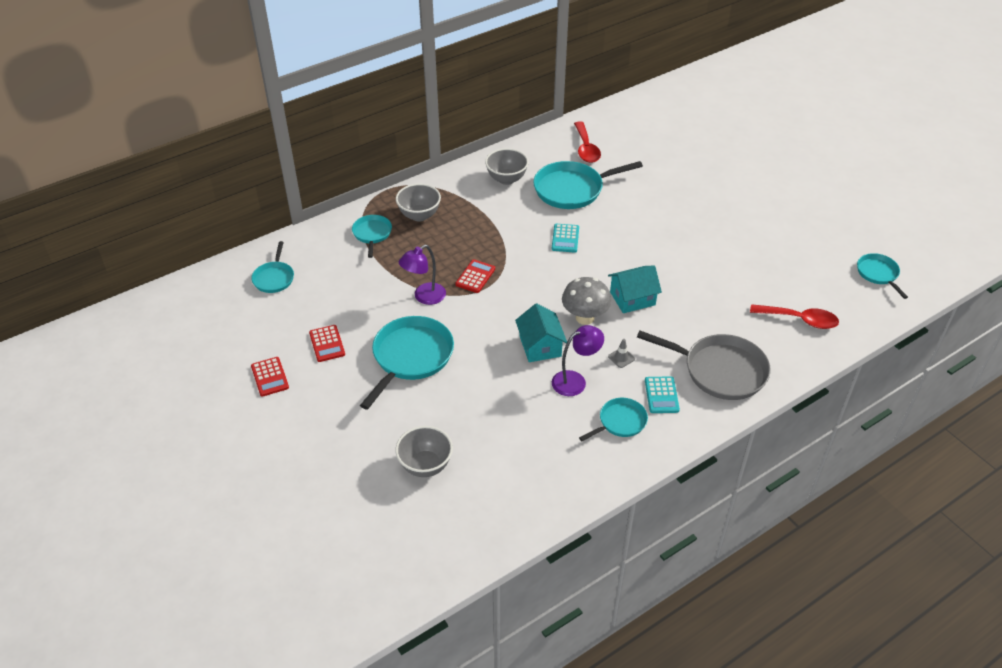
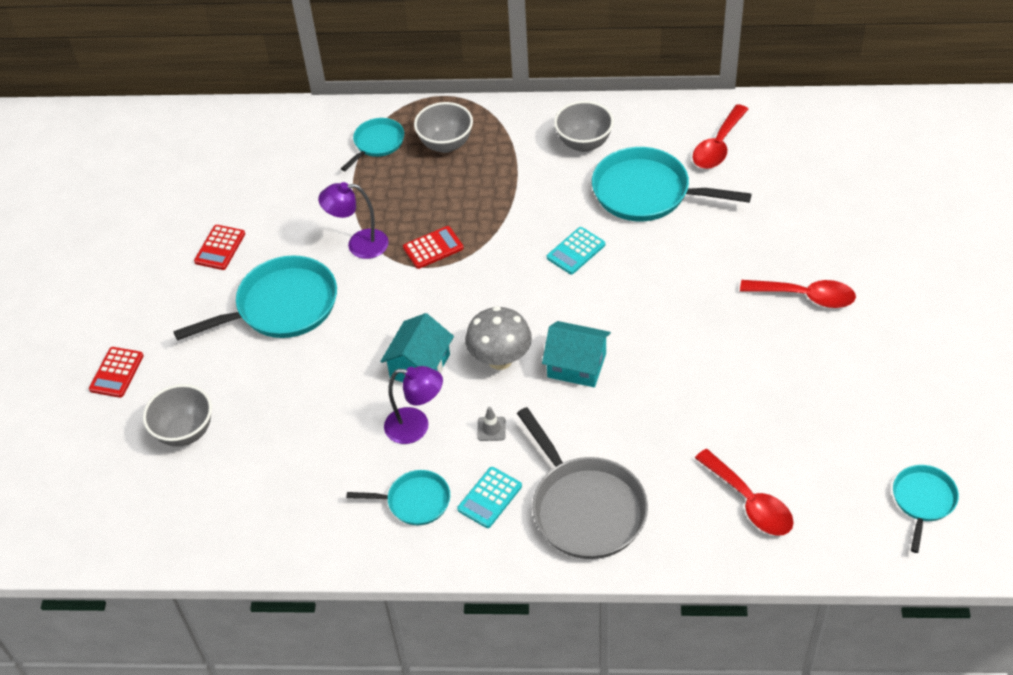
camera: 40 degrees right, 5 degrees up
(270, 377) = (139, 256): red calculator -> red calculator (116, 372)
(274, 278) = (239, 148): turquoise pan -> none
(715, 204) = (806, 297): none -> red spoon

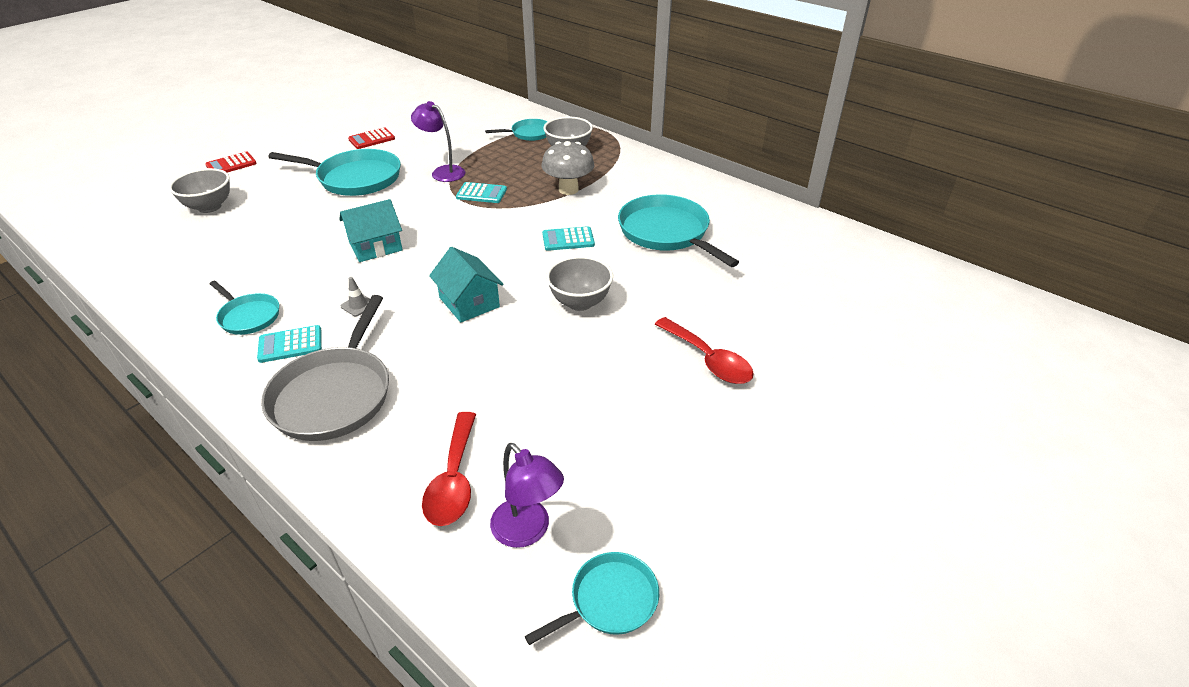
camera: 35 degrees right, 10 degrees down
(416, 427) = (319, 276): purple lamp -> purple lamp (527, 531)
(433, 248) = (481, 193): red calculator -> turquoise calculator
(500, 359) = (427, 270): grey mushroom -> grey mushroom (568, 189)
(584, 143) = (659, 188): grey bowl -> grey bowl (580, 302)
(718, 146) = (759, 232): red spoon -> none

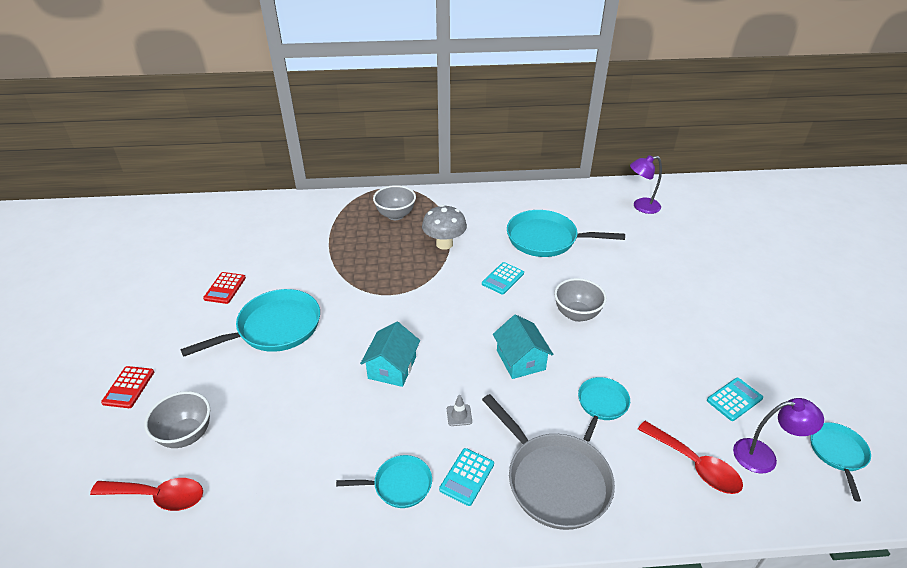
camera: 45 degrees left, 0 degrees up
(443, 172) = (336, 281): purple lamp -> purple lamp (641, 207)
(469, 302) = (520, 360): turquoise house -> turquoise house turned 60 degrees clockwise
(481, 193) = (393, 281): turquoise calculator -> turquoise calculator (734, 399)
(529, 133) = (345, 216): turquoise pan -> turquoise pan (601, 404)
(708, 360) = (683, 301): red spoon -> red spoon (158, 496)

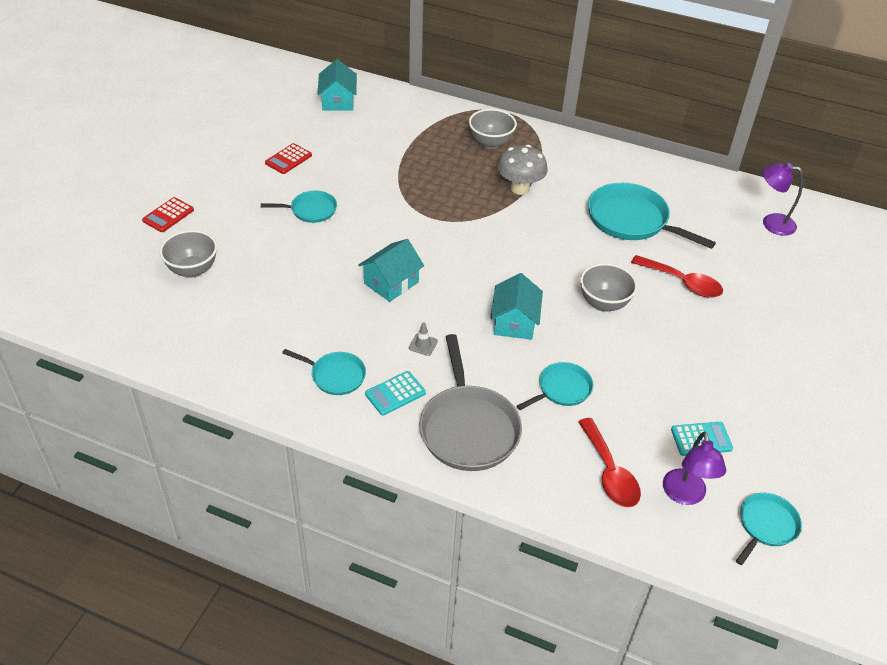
camera: 25 degrees right, 5 degrees up
(158, 496) = (149, 306): red spoon -> red spoon (682, 283)
(241, 222) = (338, 101): none -> turquoise house
(275, 328) = (311, 210): turquoise pan -> turquoise pan, size x0.56
(503, 278) = (554, 243): turquoise calculator -> none
(764, 456) = (685, 495): purple lamp -> purple lamp turned 60 degrees clockwise

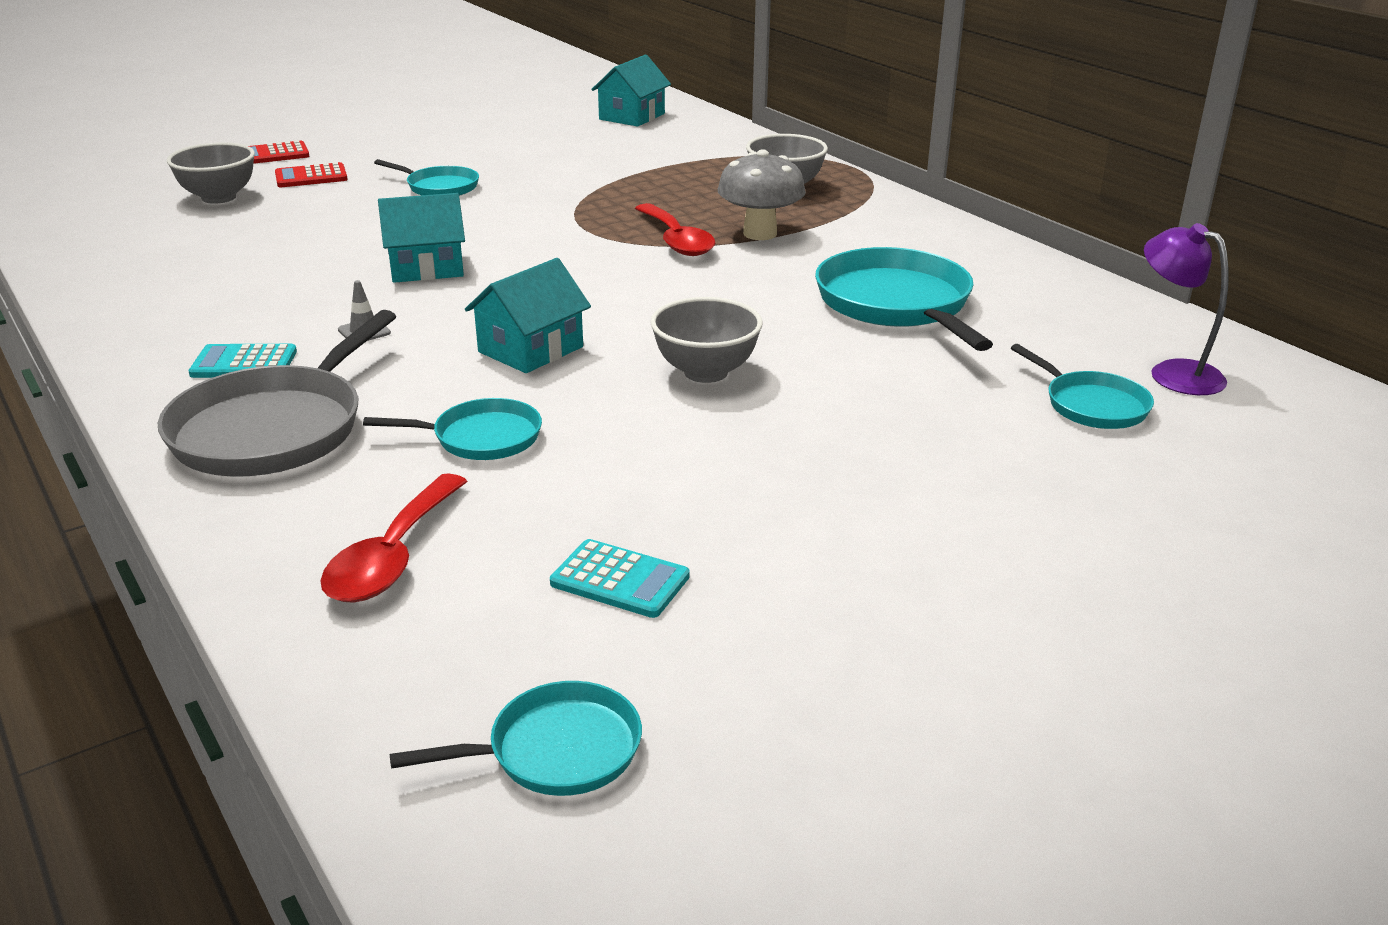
camera: 35 degrees right, 15 degrees down
(288, 159) = (487, 145): red calculator -> red calculator (311, 177)
(335, 376) = (204, 324): turquoise pan -> turquoise pan (1092, 405)
(682, 283) = (884, 390): red spoon -> red spoon (676, 240)
(685, 495) = (472, 639): purple lamp -> none

